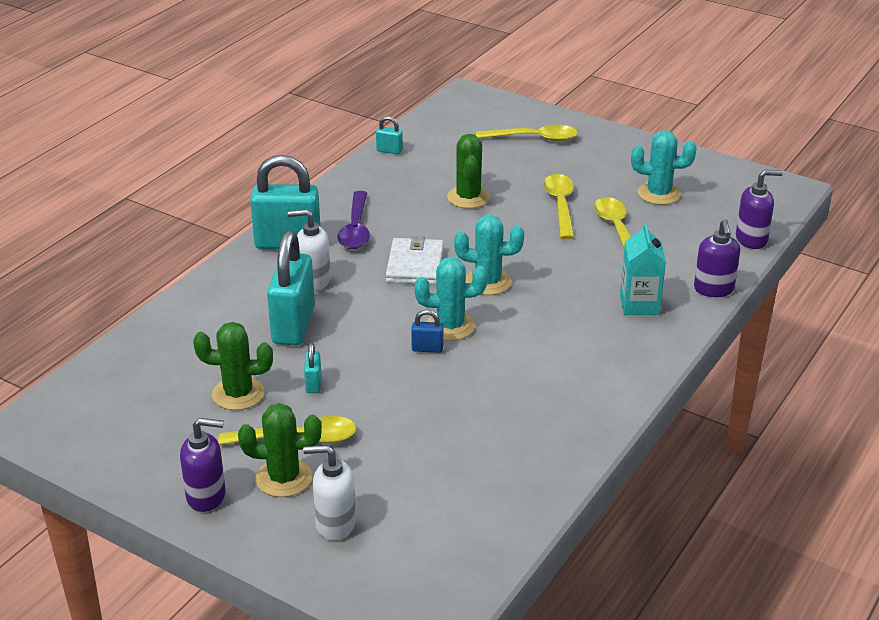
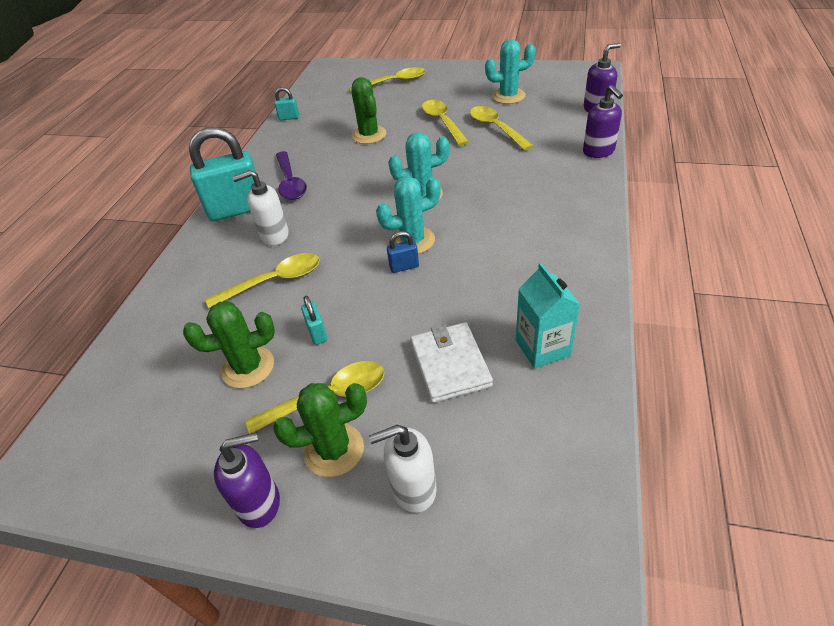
camera: 15 degrees left, 10 degrees up
(293, 326) = (273, 281): turquoise padlock -> yellow spoon
(415, 265) = (355, 198): white wallet -> white wallet (450, 364)
(639, 304) = (552, 178): turquoise carton -> turquoise carton (542, 348)

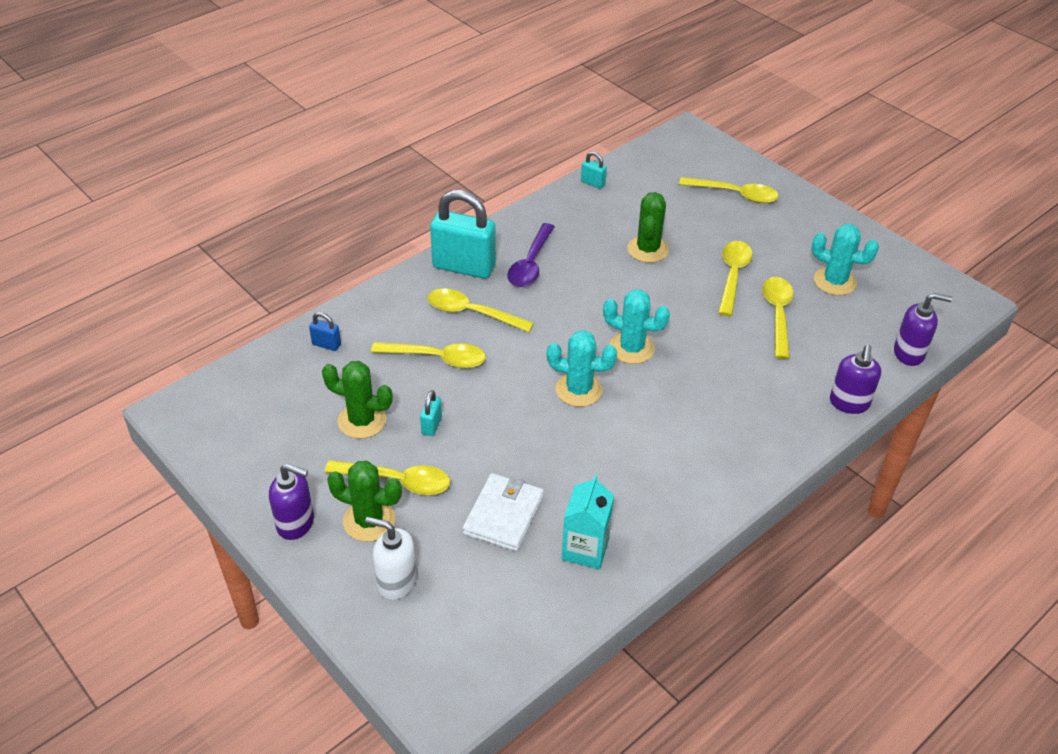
camera: 30 degrees right, 0 degrees up
(274, 235) = (472, 313): white soap dispenser -> yellow spoon
(404, 267) = (548, 410): blue padlock -> blue padlock (326, 344)

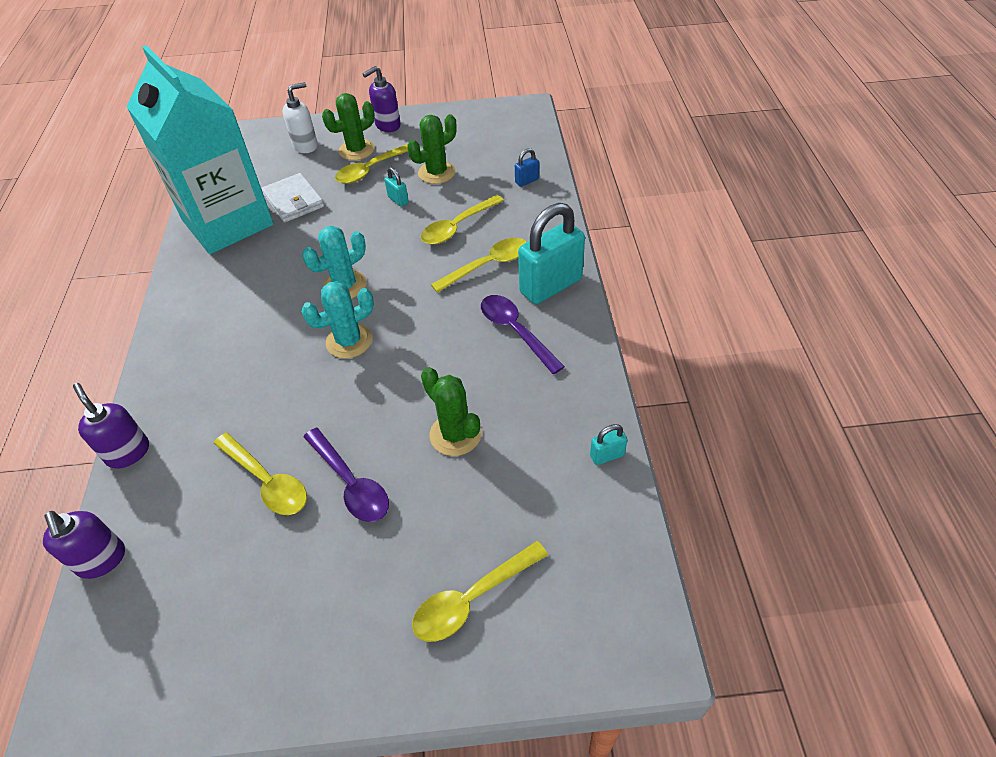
camera: 130 degrees right, 5 degrees up
(585, 549) = (228, 222): turquoise carton -> turquoise carton, size x2.35
(732, 276) = (350, 483): yellow spoon -> purple spoon
(834, 281) = (246, 580): turquoise cactus -> none
(909, 353) = (102, 560): purple soap dispenser -> purple soap dispenser turned 75 degrees counterclockwise

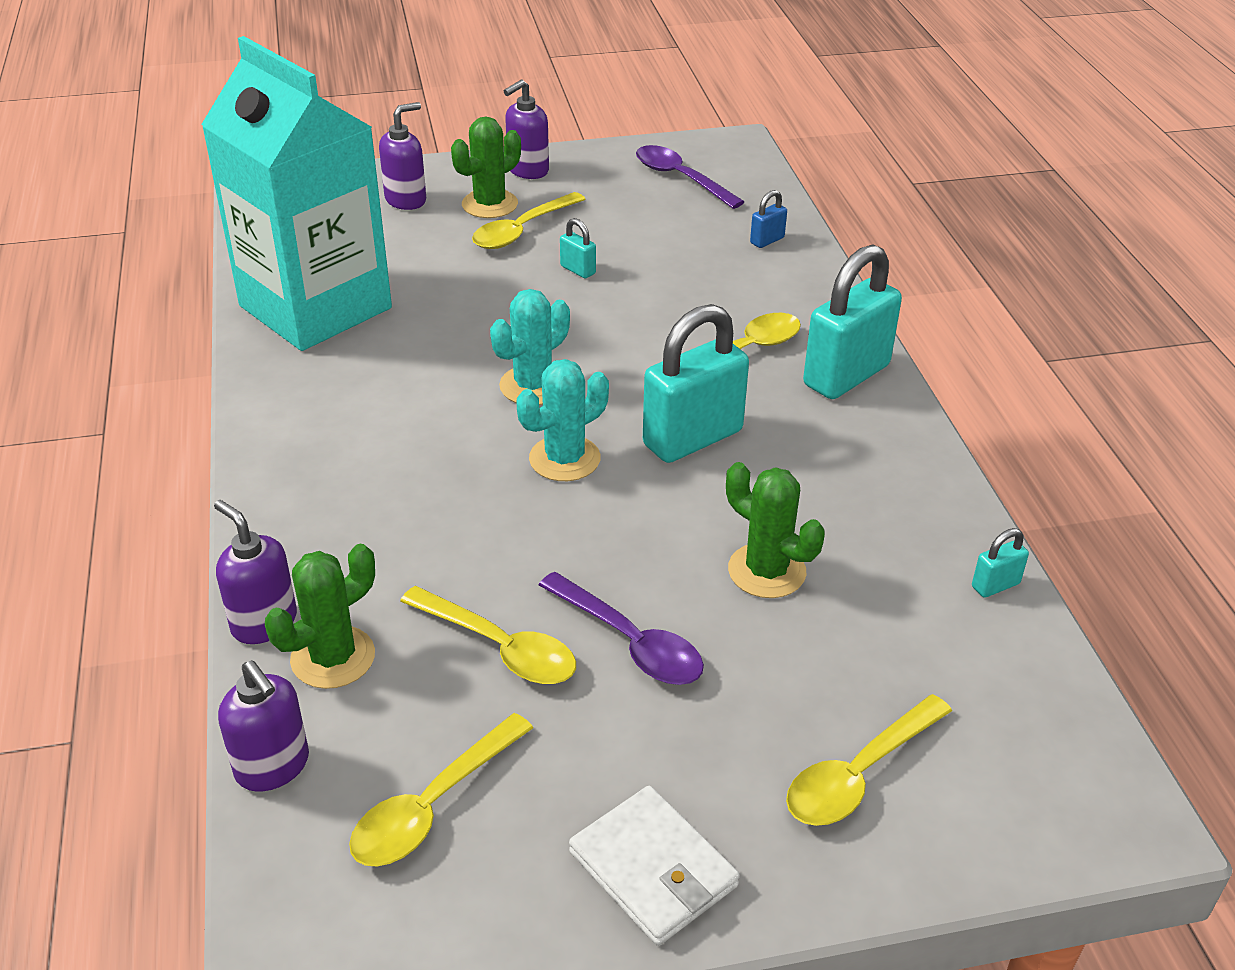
camera: 10 degrees left, 10 degrees down
(293, 201) = (412, 275): white wallet -> white wallet (653, 869)
(306, 146) = (406, 200): white soap dispenser -> purple soap dispenser
(436, 173) = (625, 232): green cactus -> green cactus (333, 657)
(436, 329) = (692, 438): none -> turquoise padlock
(457, 226) = (681, 303): yellow spoon -> yellow spoon (433, 805)
(516, 331) = (814, 436): purple spoon -> purple spoon (681, 178)

